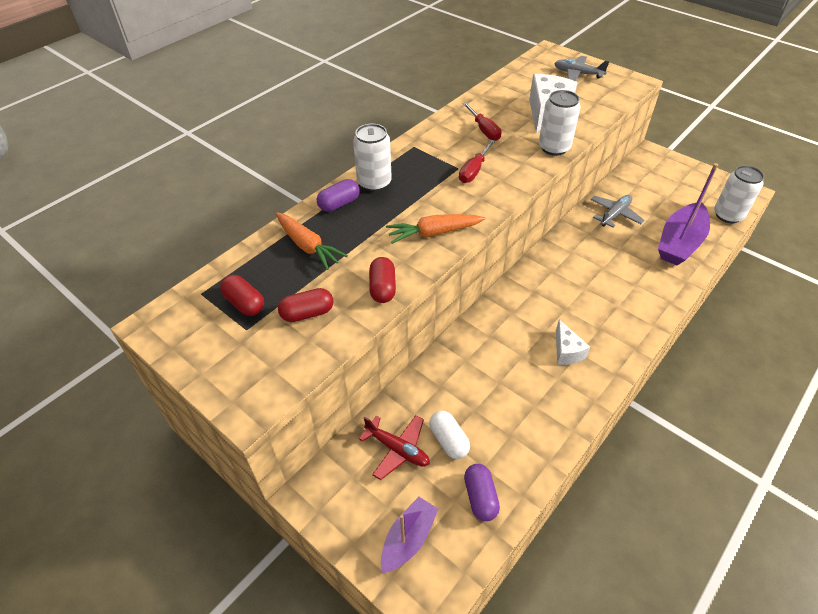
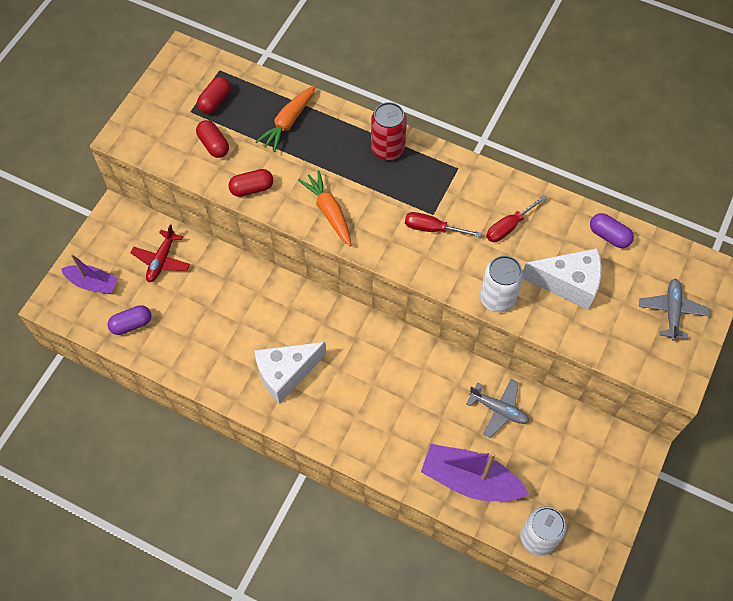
camera: 75 degrees right, 15 degrees up
(339, 204) = (349, 129): purple capsule -> purple capsule (609, 236)
(374, 183) = (387, 149): white can -> red can
(448, 440) = (176, 294): white capsule -> none
(566, 351) = (286, 374): white cheese -> white cheese, size x1.74

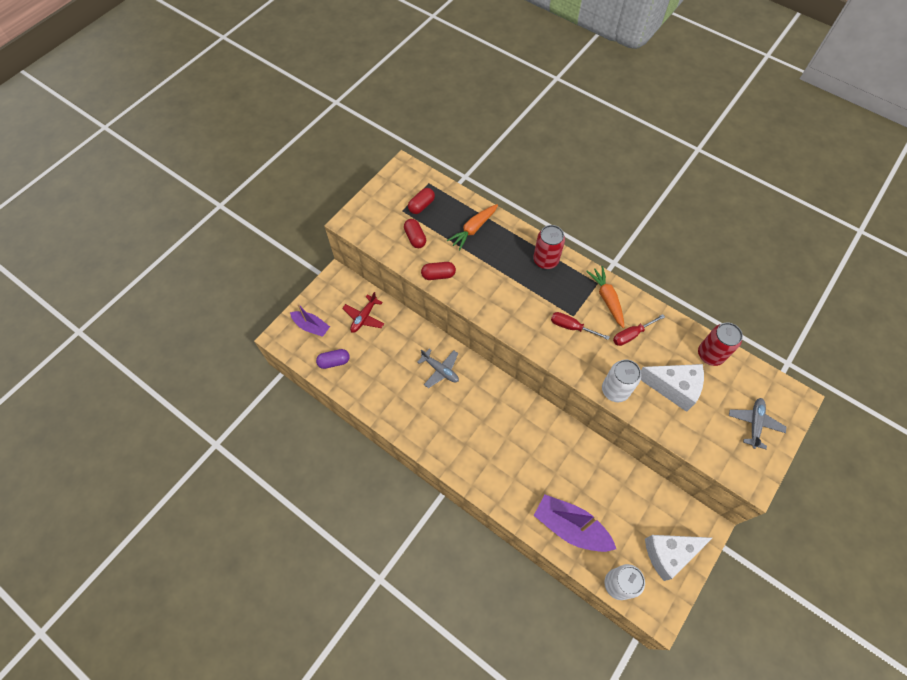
camera: 10 degrees right, 0 degrees up
(286, 374) = (442, 418): white cheese -> white cheese (669, 554)
(329, 212) = (494, 302): orange carrot -> orange carrot (607, 299)
(498, 410) = (600, 474): grey plane -> grey plane (440, 370)
(609, 236) = (710, 354): purple capsule -> red can

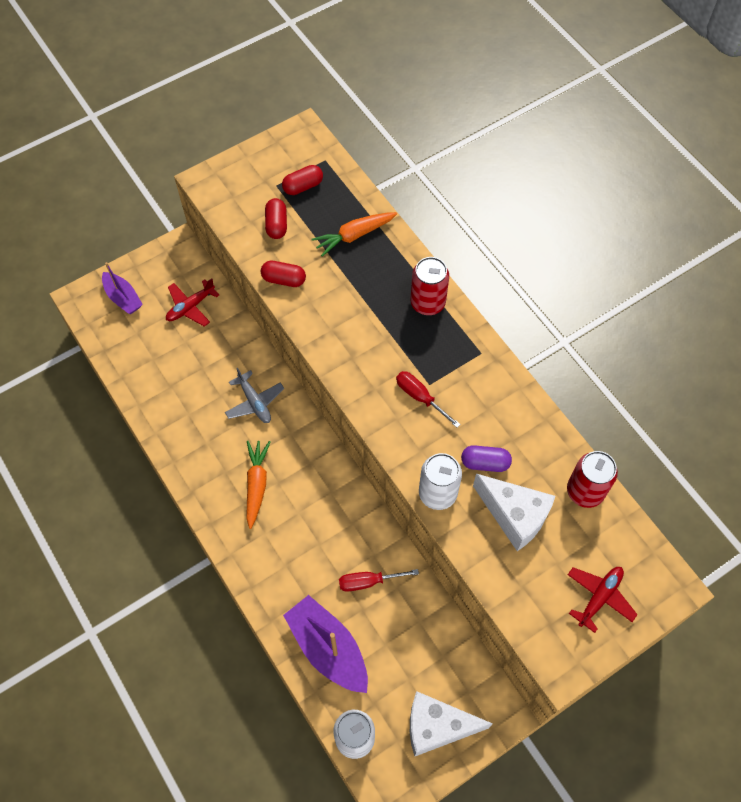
camera: 20 degrees right, 0 degrees up
(334, 362) = (131, 349): purple capsule -> purple capsule (485, 463)
(607, 299) = (483, 377): orange carrot -> orange carrot (256, 485)
(631, 334) = (493, 432): red screwdriver -> red screwdriver (368, 581)
(754, 424) = (599, 597): grey plane -> red plane

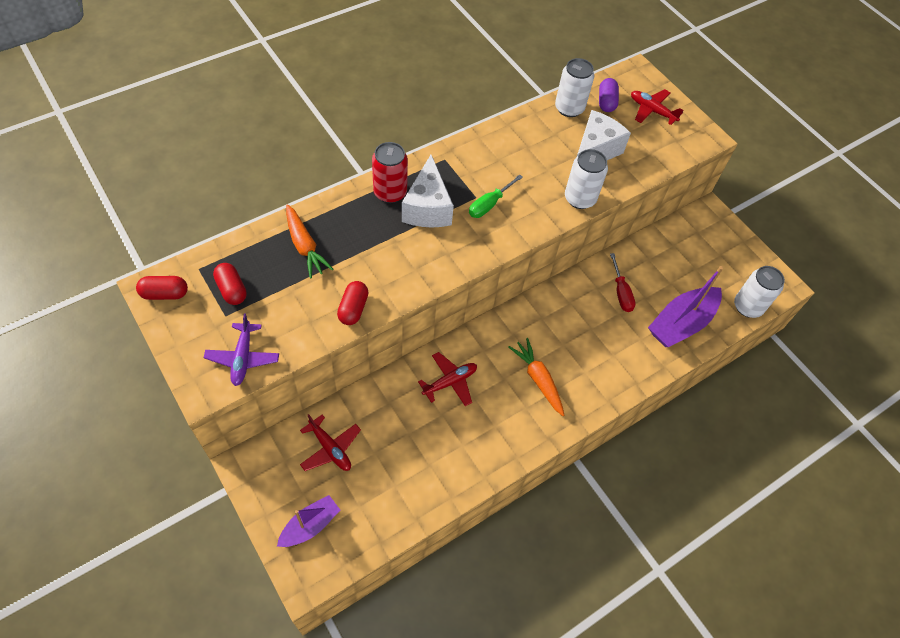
camera: 95 degrees left, 5 degrees down
(233, 203) = (243, 358): none -> purple plane
(254, 402) = (450, 382): grey plane -> red plane
(256, 485) = (538, 379): orange carrot -> orange carrot turned 60 degrees clockwise
(276, 225) = (280, 315): red capsule -> red capsule (165, 294)
(420, 397) = (489, 204): red screwdriver -> green screwdriver
(437, 726) = (727, 253): white cheese -> white cheese (427, 208)
(485, 463) = (550, 166): purple capsule -> purple capsule (606, 102)
(585, 491) = (569, 108): red can -> white can

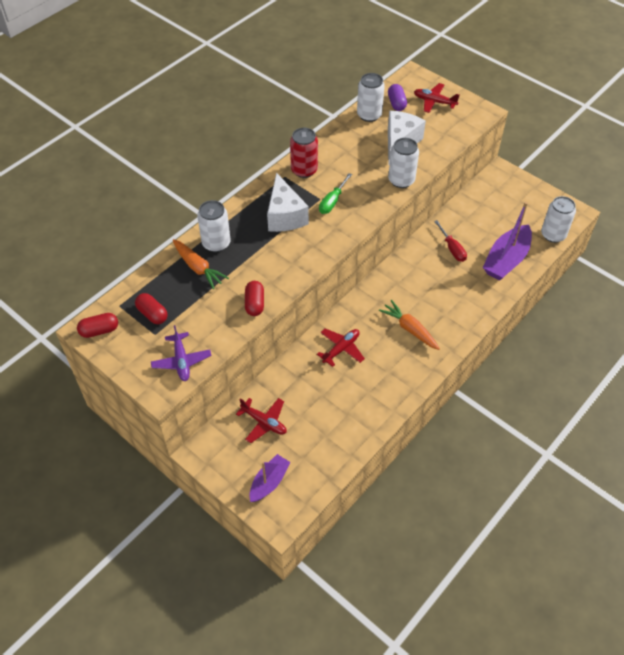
camera: 10 degrees left, 5 degrees down
(336, 221) = (216, 243): none -> white can
(390, 192) = (251, 211): red can -> red can (304, 170)

